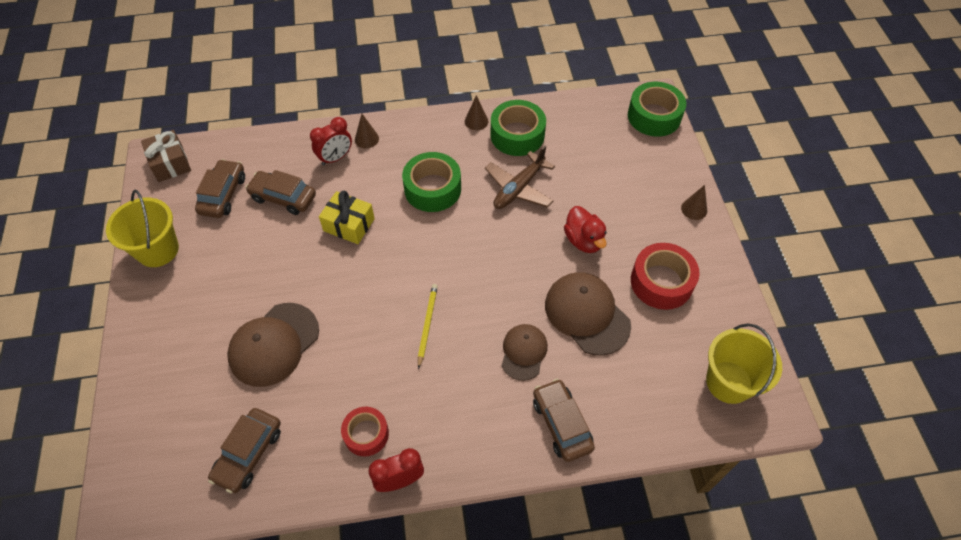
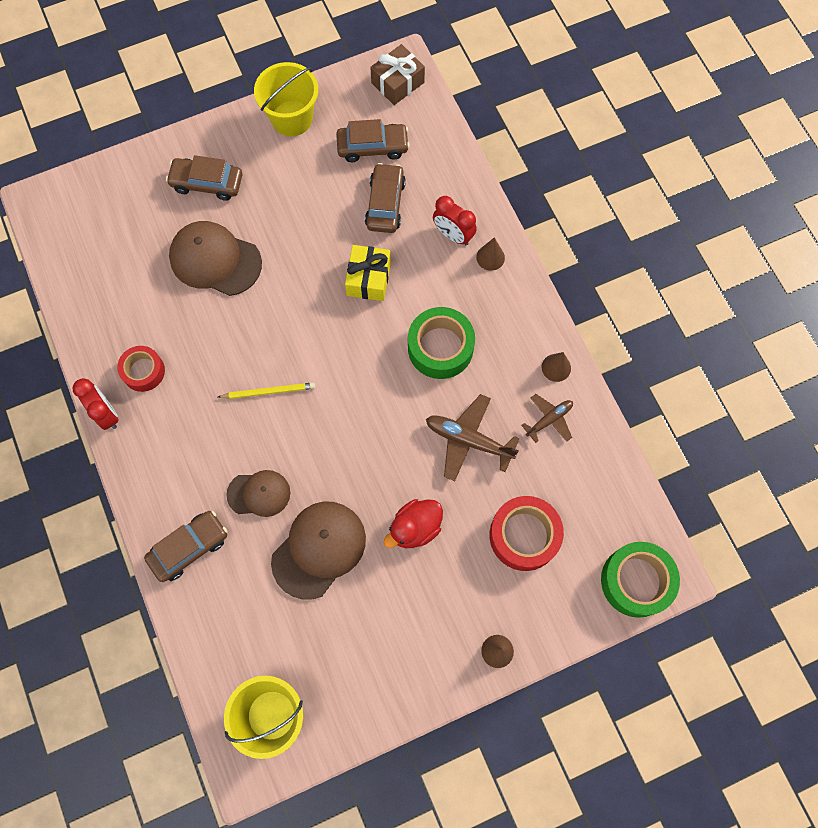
camera: 75 degrees right, 15 degrees up
(248, 453) = (107, 280): brown car -> brown car (207, 183)
(517, 135) = (549, 419): green tape -> brown plane
(661, 282) = (381, 625): red tape -> red tape (524, 536)

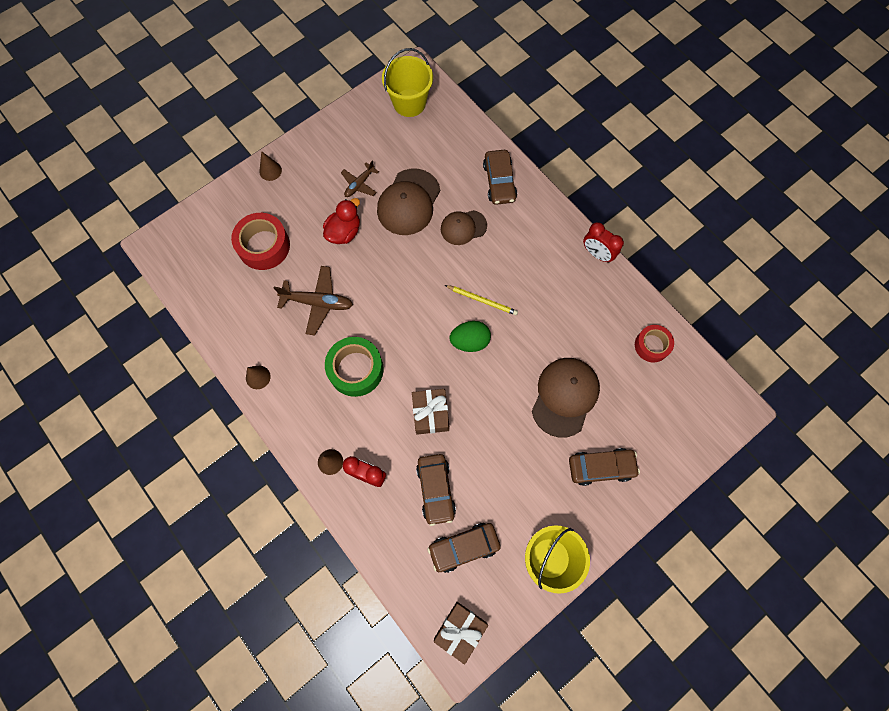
camera: 165 degrees right, 0 degrees up
(143, 371) = (583, 291): red tape -> red tape (652, 345)
(189, 547) = (499, 182): brown car -> brown car turned 45 degrees counterclockwise
(215, 260) = (565, 397): brown cap -> brown cap turned 75 degrees counterclockwise
(268, 391) = (482, 300): yellow pencil -> yellow pencil turned 135 degrees counterclockwise
(299, 346) = (470, 341): none -> green egg
(368, 279) = (430, 414): yellow gift -> brown gift
(549, 419) = (257, 334): brown plane -> brown plane (359, 184)
(636, 581) = (178, 235): green tape -> none

